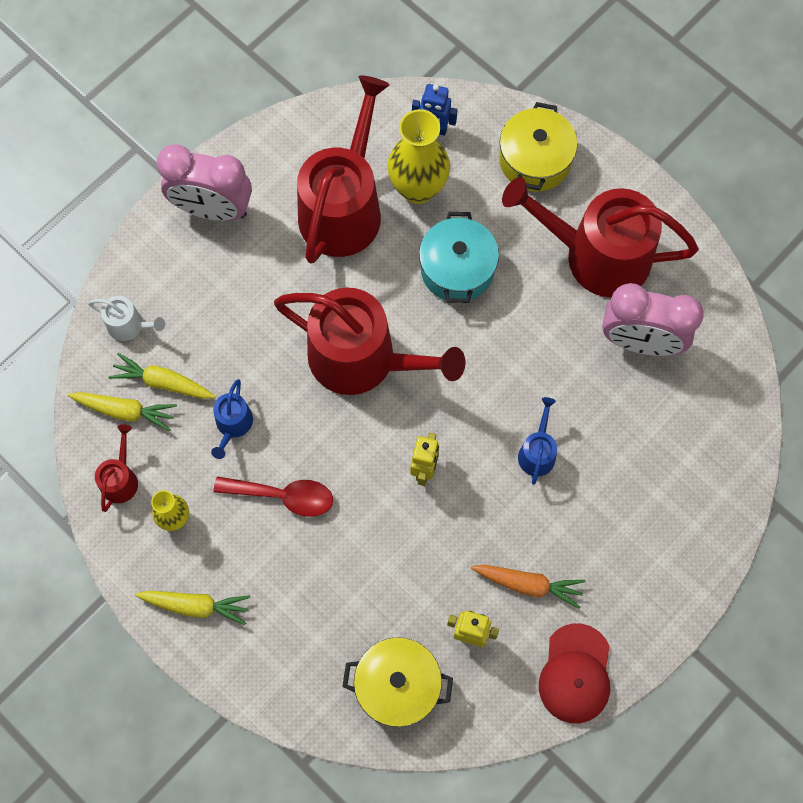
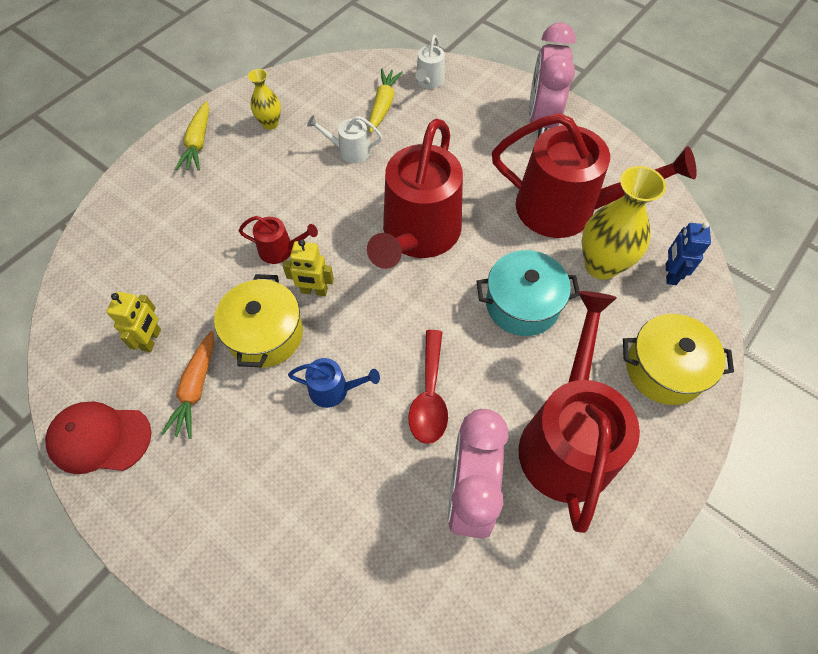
camera: 85 degrees right, 10 degrees down
(120, 479) = (302, 90): red watering can -> red watering can (280, 250)
(125, 411) = (357, 86): yellow carrot -> none
(233, 425) = (350, 151): blue watering can -> white watering can
(283, 496) = (288, 189): red spoon -> red spoon (429, 396)
(397, 686) = (112, 284): yellow pot -> yellow pot (265, 334)

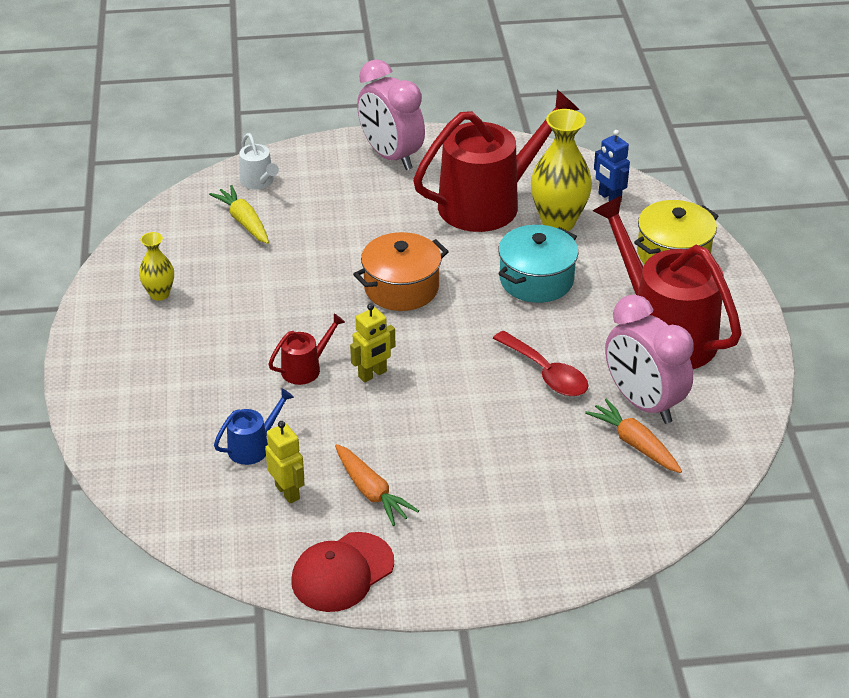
camera: 45 degrees left, 20 degrees down
(198, 143) = (112, 348): yellow carrot -> none
(265, 334) = (375, 424): yellow pot -> none
(333, 389) = (475, 418): blue watering can -> blue watering can (253, 446)
(350, 151) = (263, 269): white watering can -> none
(416, 526) = (634, 444): none -> orange carrot
(418, 234) = (401, 288): red watering can -> orange pot

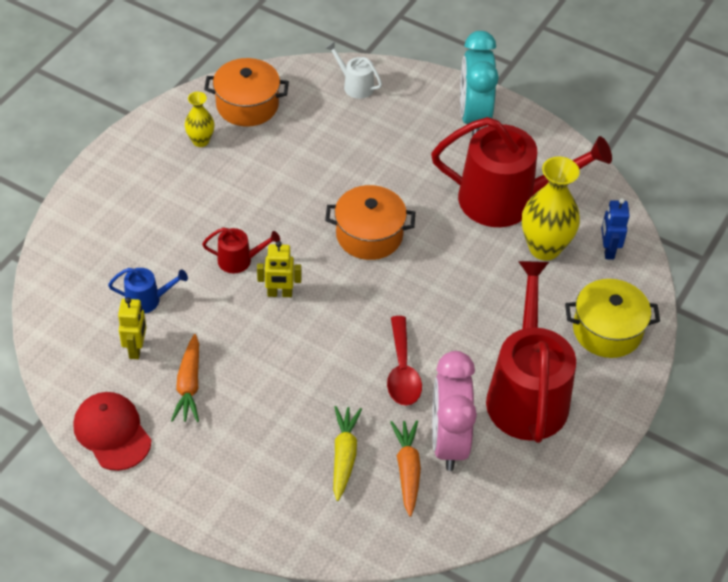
camera: 35 degrees right, 10 degrees up
(173, 244) = (247, 105): none -> orange pot
(244, 221) = (312, 114): yellow carrot -> yellow carrot (344, 455)
(259, 182) = (355, 85): white watering can -> white watering can turned 120 degrees clockwise
(342, 572) = (112, 432): red cap -> red cap turned 60 degrees clockwise
(391, 156) = (473, 117): pink clock -> turquoise clock
(536, 280) = (475, 288): turquoise pot -> none

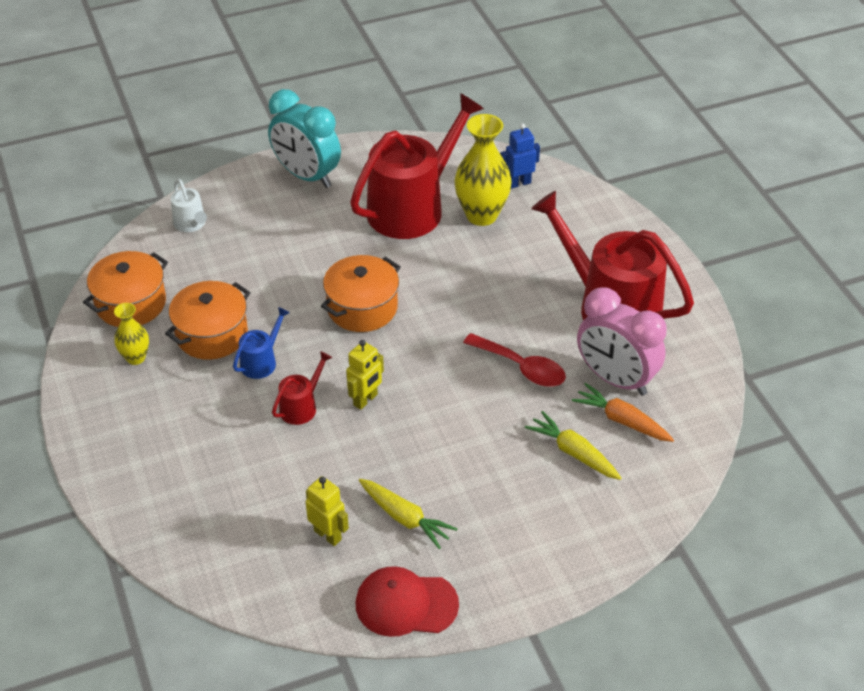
camera: 50 degrees left, 5 degrees down
(147, 300) = (280, 496): blue watering can -> blue watering can (261, 362)
(189, 385) = (405, 518): orange carrot -> yellow carrot
(260, 167) = (212, 334): none -> orange pot
(355, 85) = (191, 224): white watering can -> white watering can turned 105 degrees counterclockwise
(607, 330) = (593, 228): yellow pot -> none
(608, 250) = (518, 183): blue robot -> blue robot turned 120 degrees clockwise

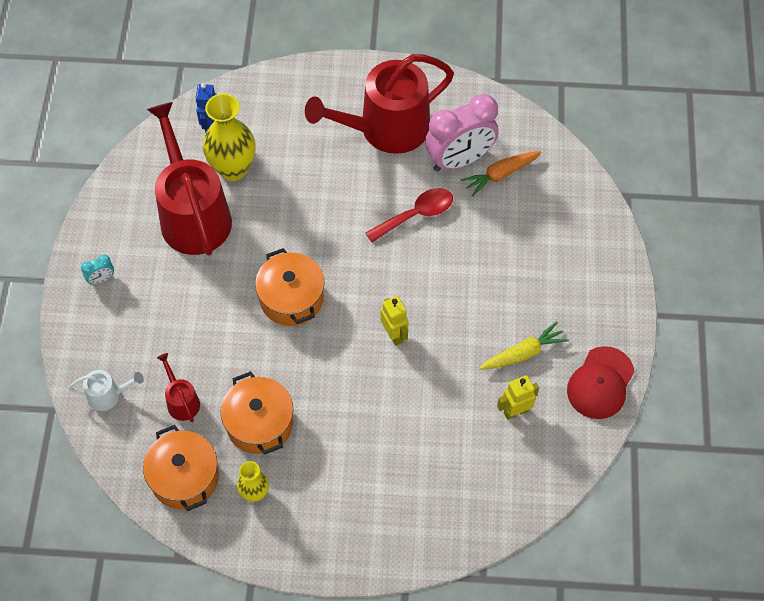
camera: 65 degrees left, 15 degrees up
(261, 362) = (312, 396): blue watering can -> none
(301, 407) = (377, 384): red watering can -> red watering can (181, 401)
(307, 176) = (101, 279): turquoise clock -> turquoise clock, size x0.40
(573, 452) = (515, 219): yellow carrot -> none

